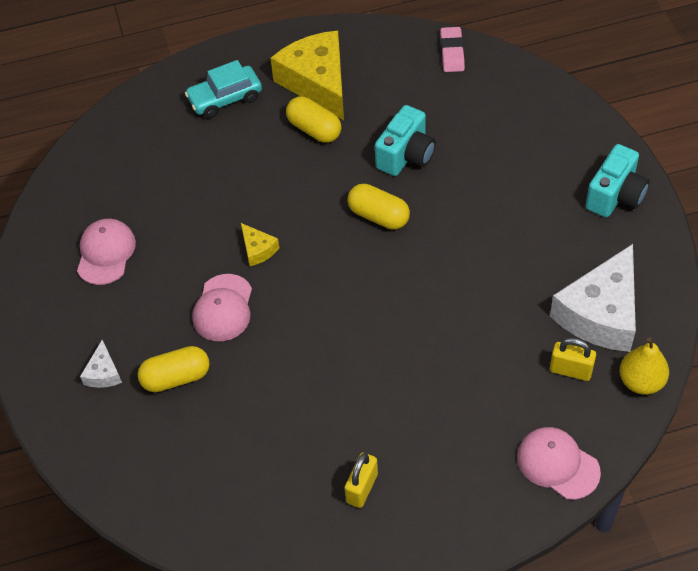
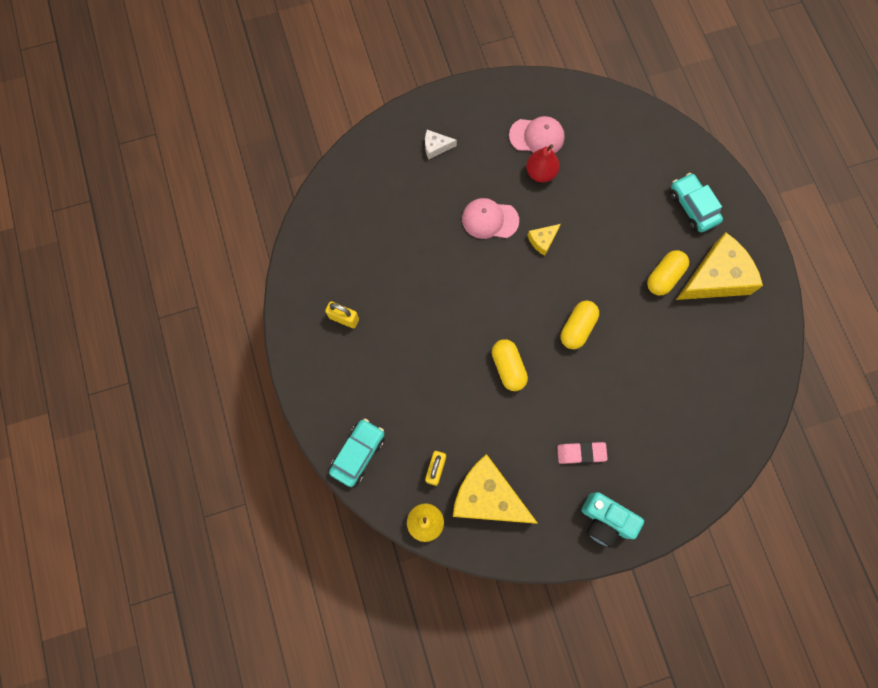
camera: 85 degrees right, 20 degrees up
(160, 250) = (540, 173): none -> red pear
(176, 377) = (432, 193): yellow capsule -> yellow capsule (508, 368)
(406, 155) = (640, 349): turquoise camera -> none
(452, 52) = (760, 389): pink eraser -> pink eraser (581, 453)
(557, 464) = (358, 453): pink cap -> turquoise car
(601, 313) = (487, 497): white cheese -> yellow cheese

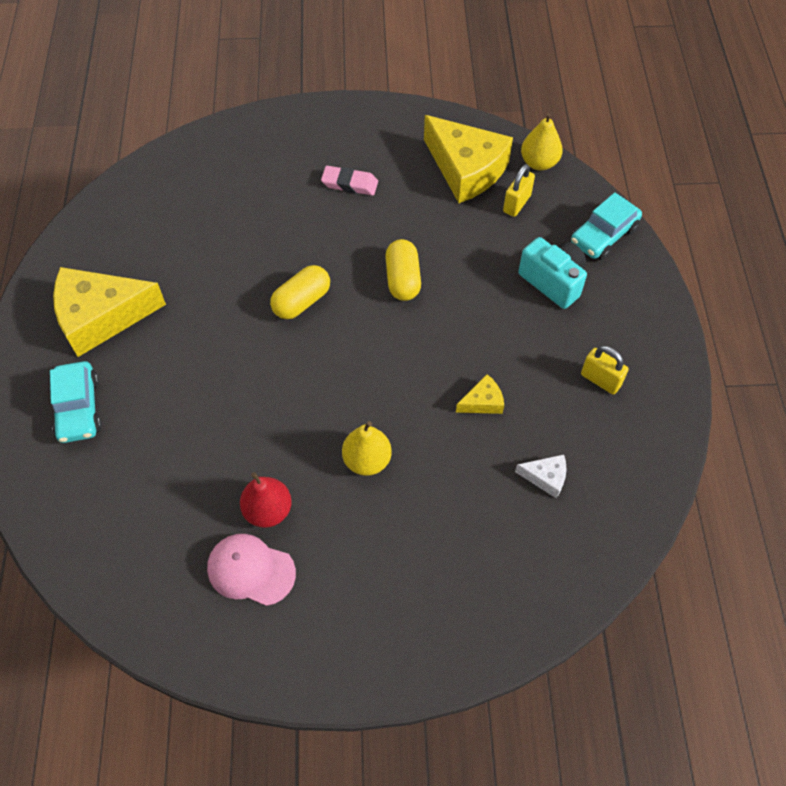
camera: 165 degrees left, 15 degrees down
(436, 147) = (414, 594): white cheese -> white cheese (545, 477)
(489, 219) = (367, 460): pink cap -> yellow pear
(542, 240) = (303, 414): yellow cheese -> yellow cheese (482, 402)
(605, 520) = (348, 126): turquoise camera -> turquoise camera (553, 281)
(664, 277) = (165, 332): yellow capsule -> none

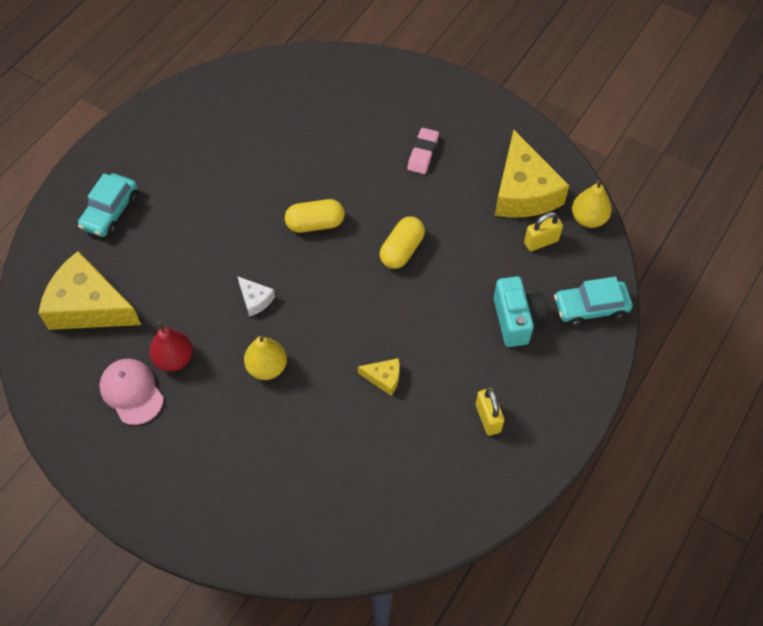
camera: 35 degrees right, 0 degrees up
(101, 317) = (173, 155): yellow cheese -> yellow cheese (89, 306)
(350, 184) = (423, 153): pink eraser -> pink eraser turned 60 degrees clockwise
(545, 477) = (383, 463): white cheese -> white cheese (255, 299)

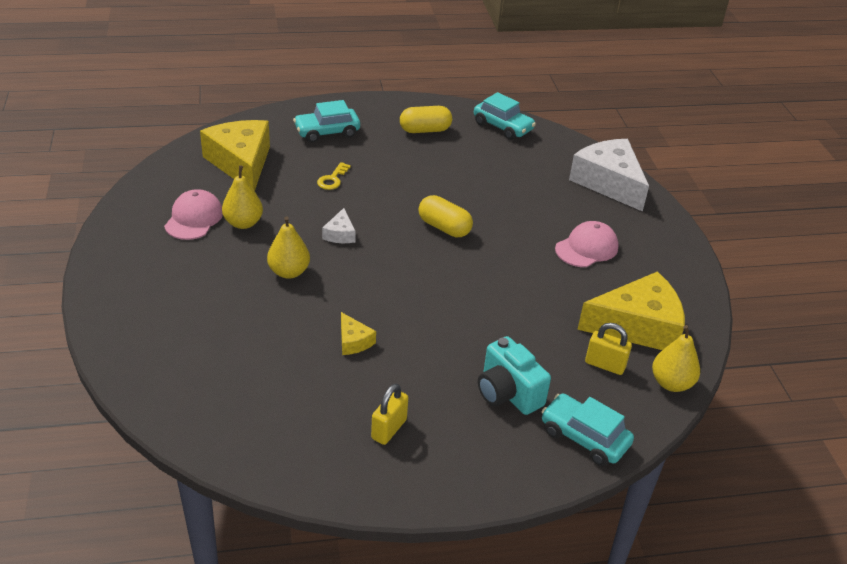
camera: 45 degrees right, 20 degrees down
(174, 359) = (243, 223): red pear -> yellow pear
(180, 254) = (332, 179): none -> yellow key
(232, 85) = (503, 127): none -> turquoise car
(367, 77) = (608, 183): none -> white cheese
(402, 250) = (483, 286): yellow capsule -> yellow capsule (425, 130)
(423, 153) = (587, 248): pink eraser -> pink cap
(517, 320) = (508, 393): turquoise camera -> turquoise camera turned 105 degrees clockwise
(523, 191) = (637, 326): yellow cheese -> yellow cheese turned 135 degrees counterclockwise

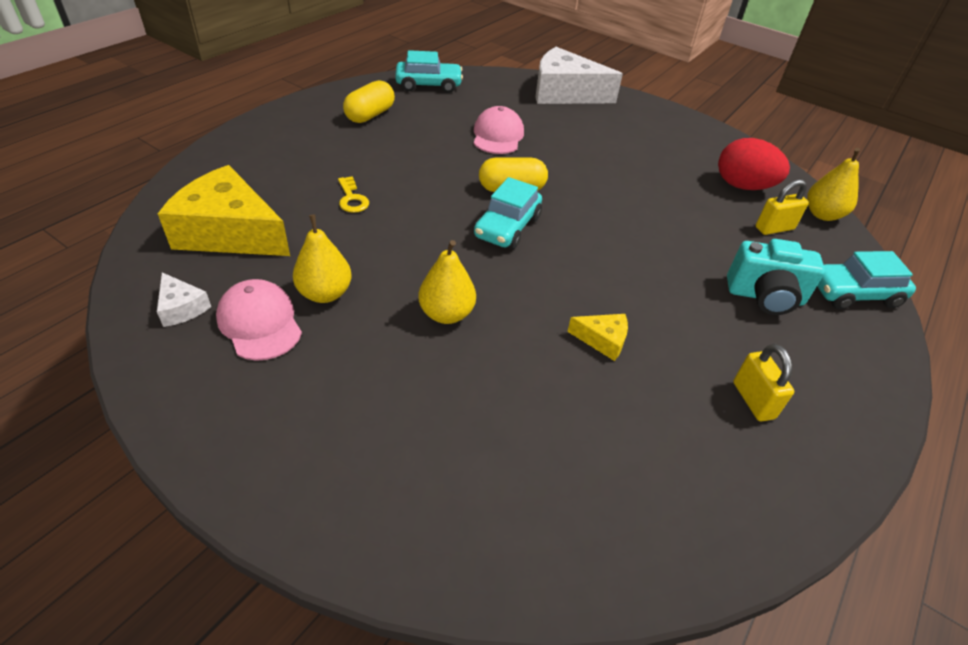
camera: 45 degrees left, 5 degrees up
(327, 132) = (280, 158): turquoise car -> turquoise car (507, 227)
(340, 234) = (437, 246): white cheese -> white cheese (182, 307)
(587, 248) = (627, 148): pink cap -> pink cap (498, 136)
(637, 326) = (743, 186): yellow cheese -> red egg

